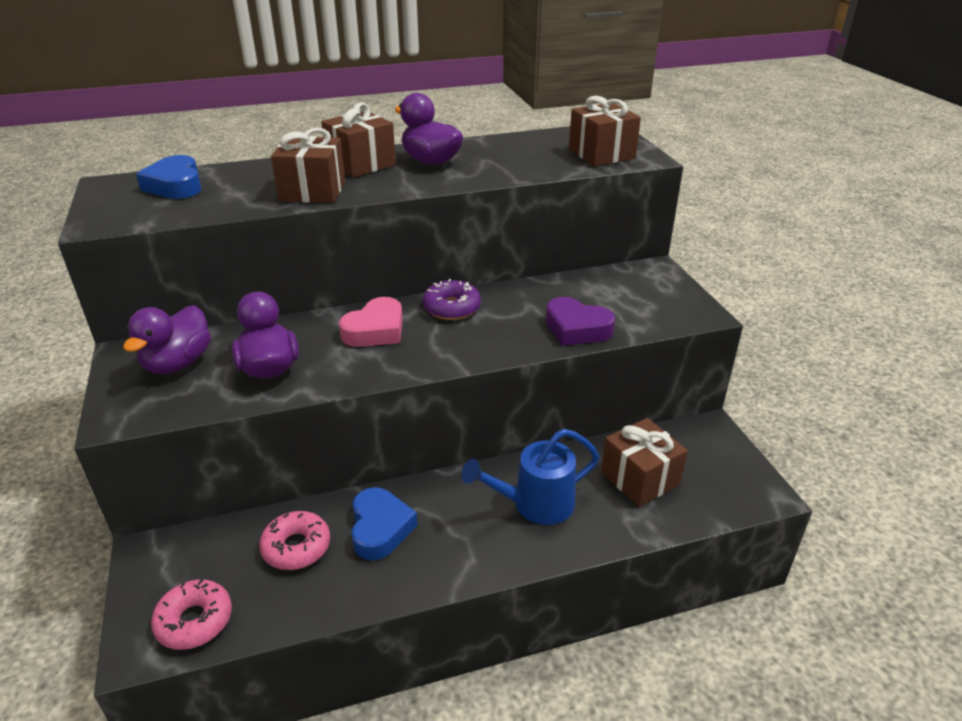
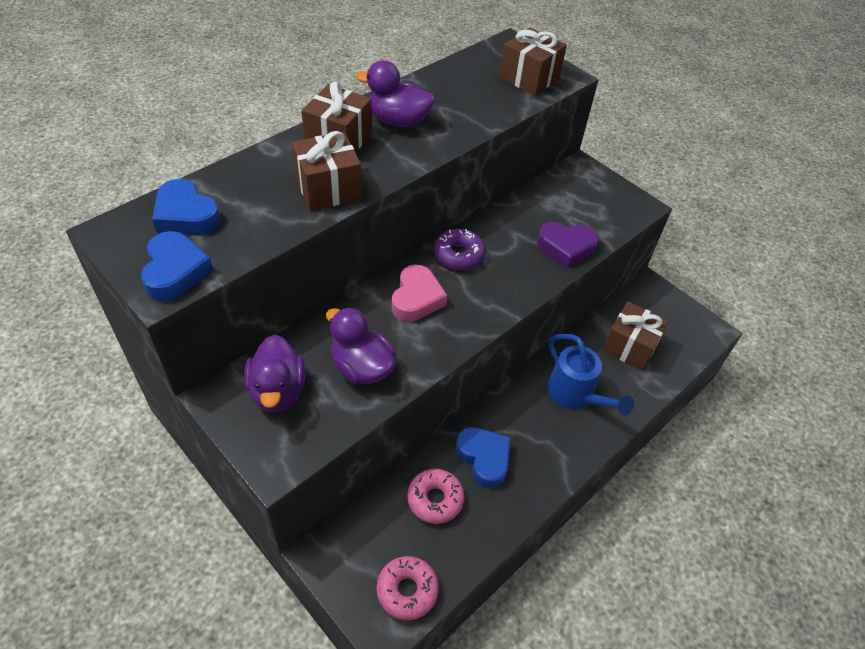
camera: 30 degrees left, 15 degrees up
(123, 215) = (175, 271): none -> blue heart
(534, 504) = (575, 395): blue watering can -> blue watering can turned 75 degrees counterclockwise

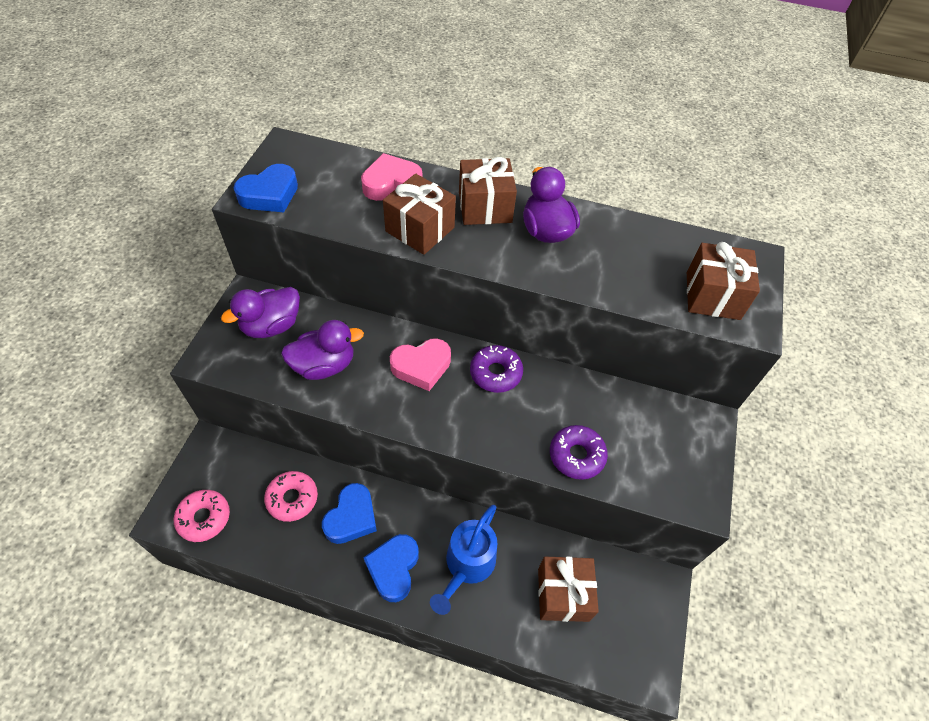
camera: 60 degrees right, 5 degrees up
(186, 215) = (328, 171): blue heart -> blue heart (393, 568)
(250, 181) = (391, 183): none -> pink heart
(361, 367) = (324, 365): purple duck -> purple duck turned 60 degrees clockwise
(566, 247) = (576, 455): purple heart -> purple donut

